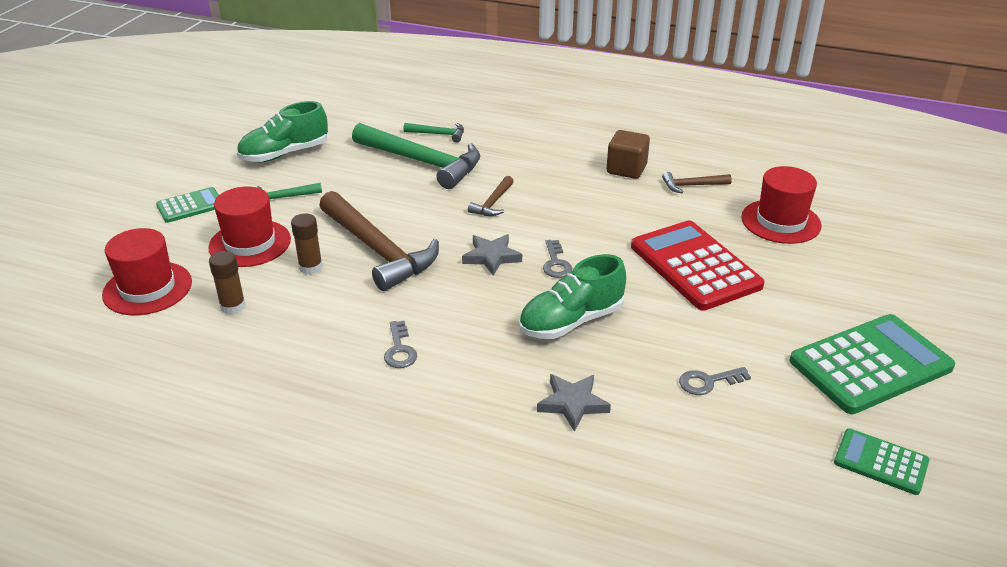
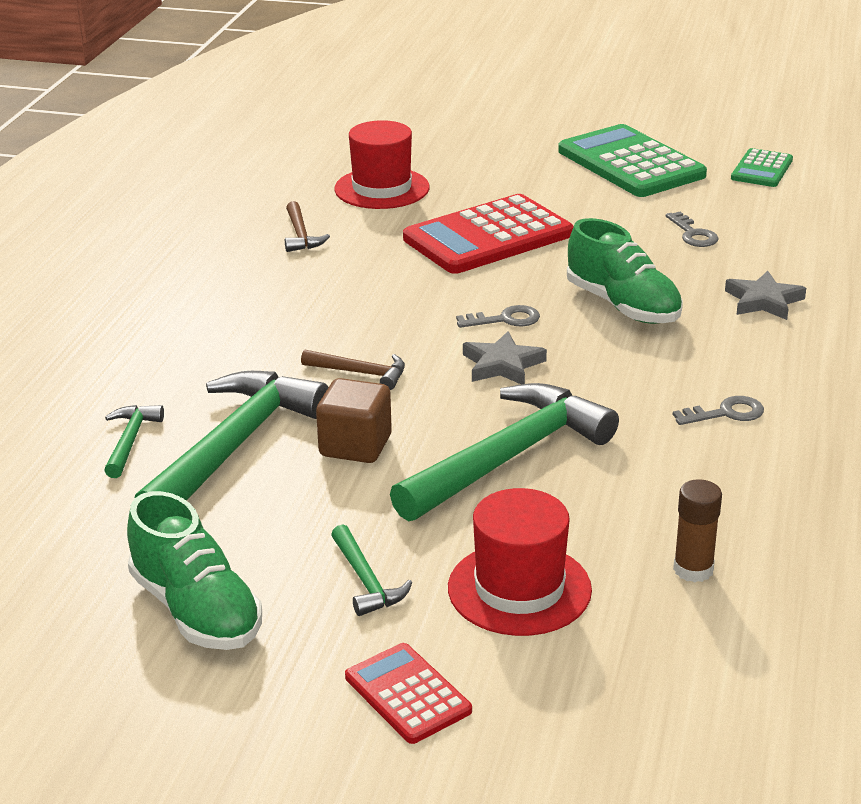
camera: 95 degrees left, 5 degrees down
(147, 288) = (681, 676): red hat -> none
(190, 206) = (408, 694): green calculator -> red calculator
(310, 267) = (570, 513): brown glue stick -> none
(378, 250) = (509, 457): brown hammer -> green hammer
(626, 169) = (257, 277): brown cube -> brown cube (355, 446)

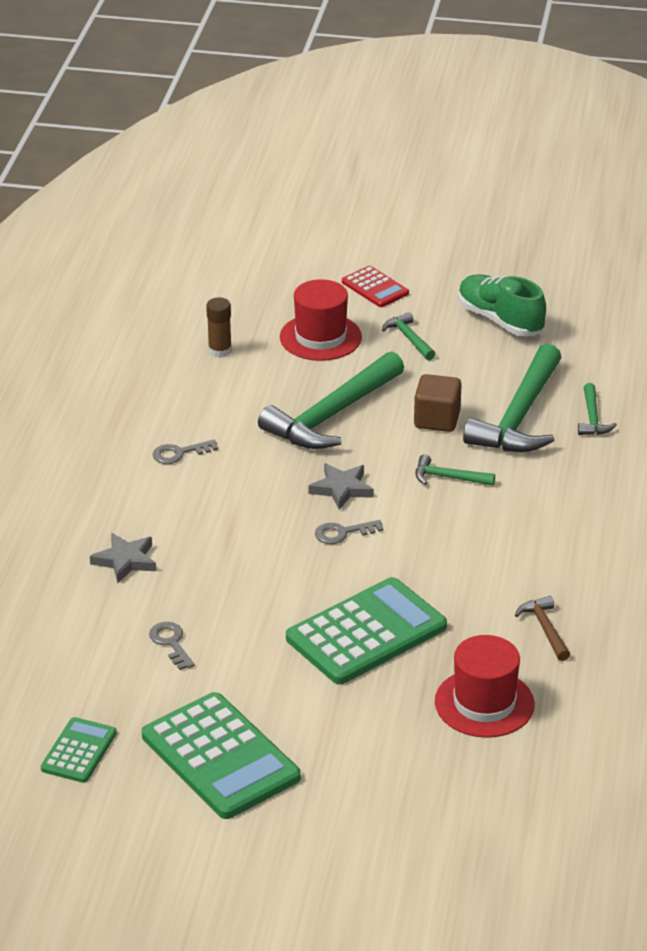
camera: 175 degrees right, 5 degrees up
(361, 373) = (448, 478): brown hammer -> green hammer
(488, 237) = (366, 633): red calculator -> green calculator
(622, 306) = (245, 551): green shoe -> none

